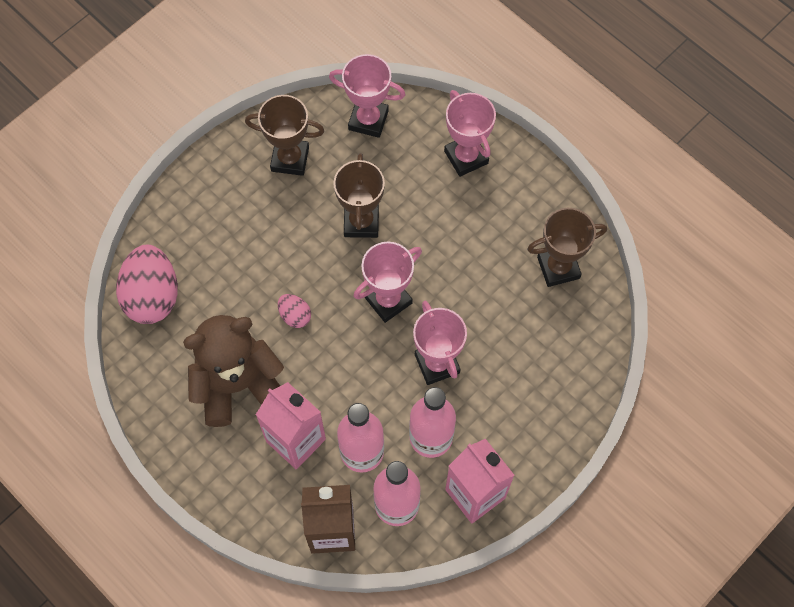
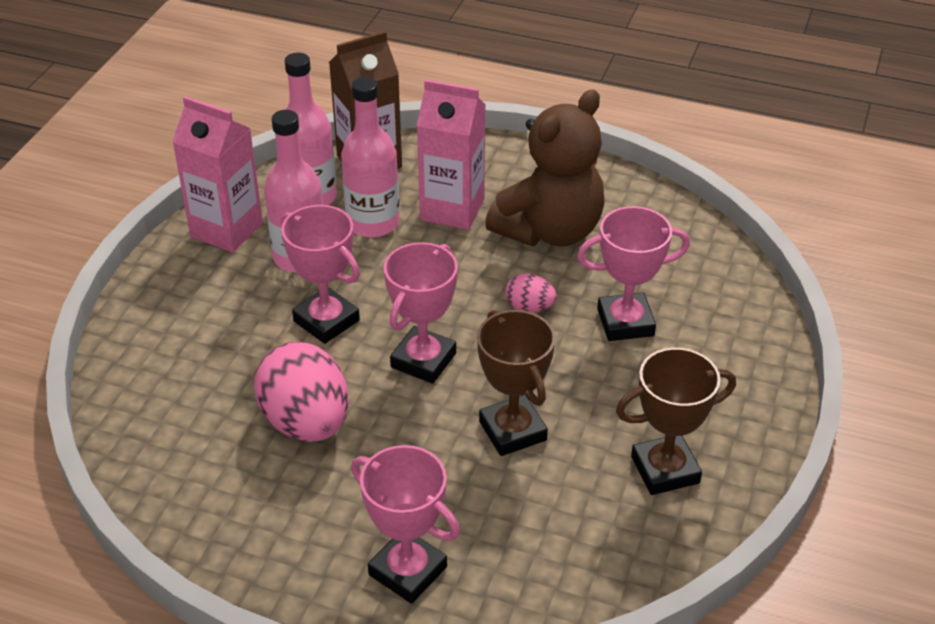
camera: 155 degrees right, 25 degrees down
(152, 296) = (710, 270): pink egg -> pink egg (306, 423)
(368, 120) = (589, 566): pink trophy -> pink trophy (625, 322)
(558, 268) = (204, 475): brown trophy -> none

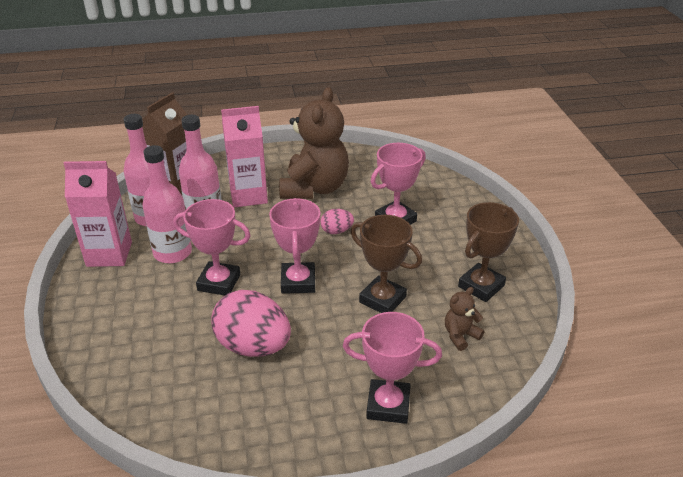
camera: 30 degrees left, 5 degrees down
(575, 525) = (460, 335): none -> brown teddy bear

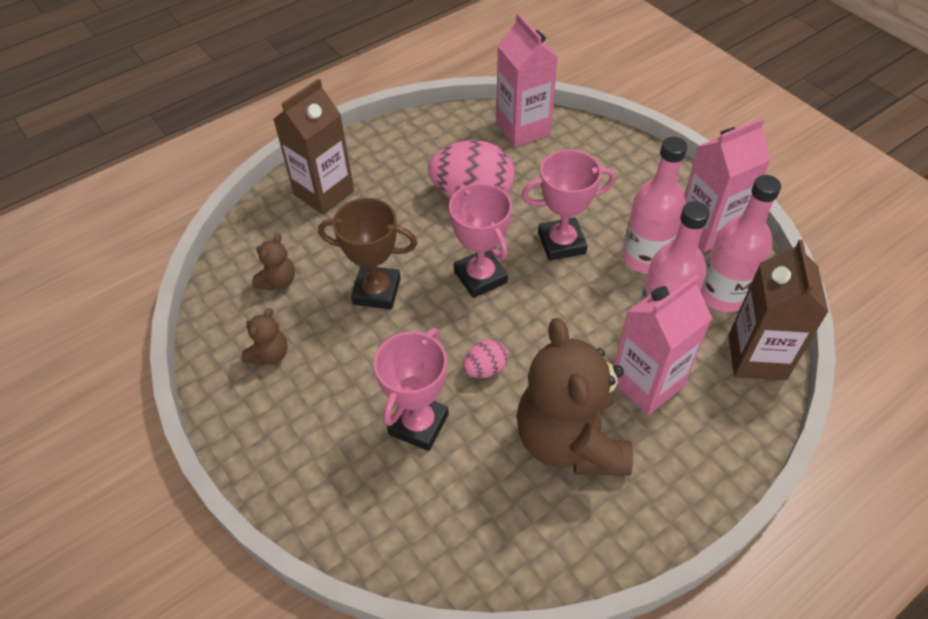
camera: 155 degrees right, 15 degrees up
(146, 398) = (523, 129): none -> pink carton
(388, 405) = (324, 193): pink trophy -> brown carton
(481, 286) = (269, 354): brown trophy -> brown teddy bear

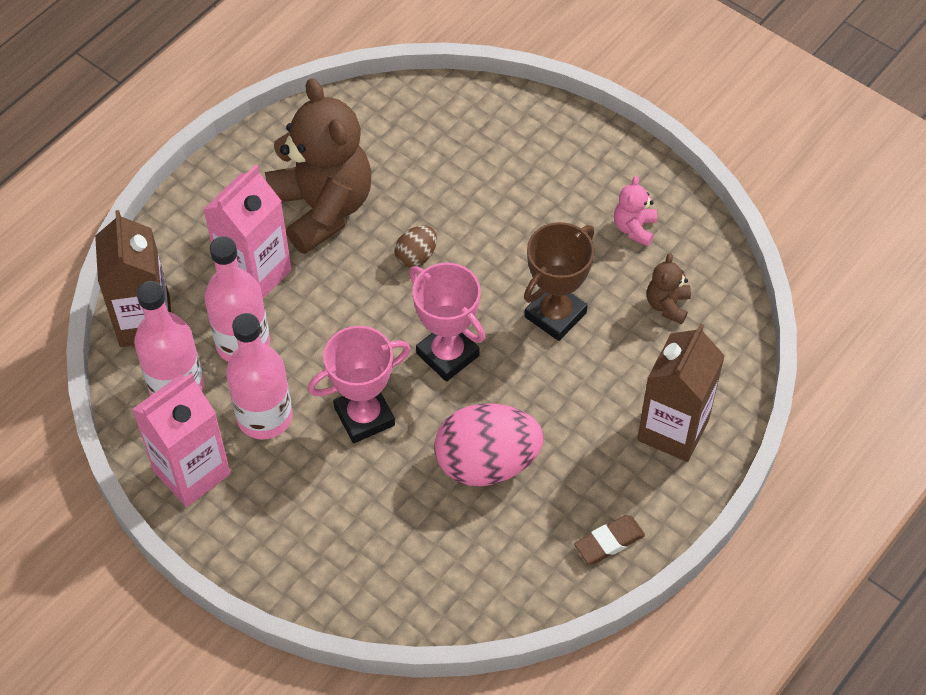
camera: 165 degrees right, 5 degrees up
(269, 354) = (634, 228): brown teddy bear -> pink teddy bear
(376, 291) = (555, 315): brown trophy -> brown trophy turned 45 degrees counterclockwise
(403, 137) = (609, 542): none -> brown eraser
(418, 424) = (464, 195): pink trophy -> none
(485, 369) = (416, 256): pink egg -> brown egg
(523, 129) = (449, 593): pink carton -> none

